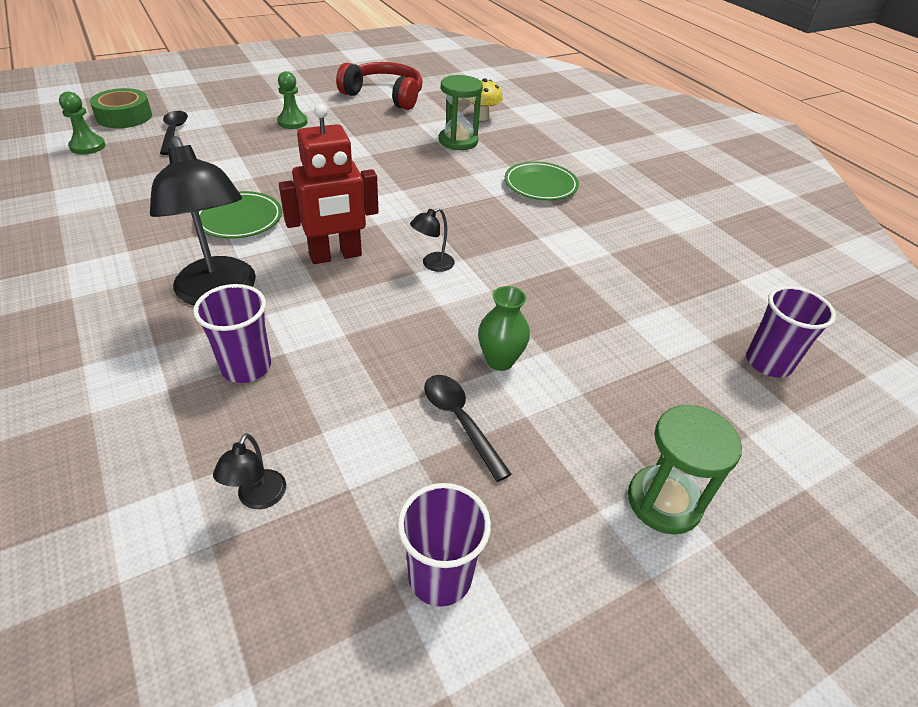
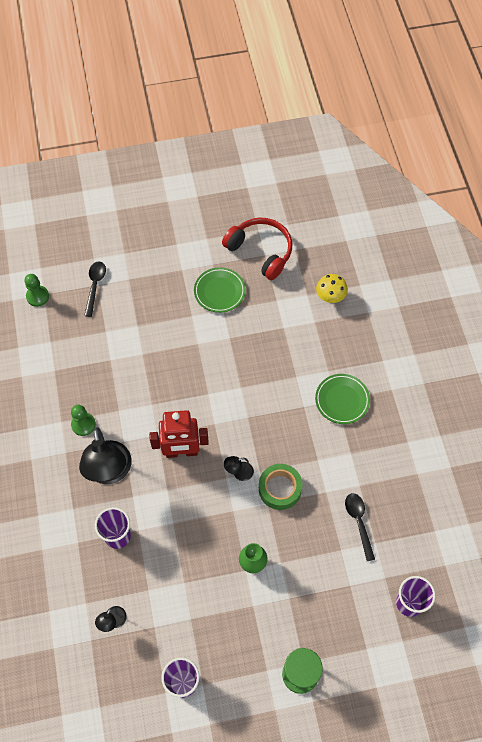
camera: 20 degrees right, 20 degrees up
(124, 116) = (62, 257): green tape -> green tape (280, 489)
(239, 219) = (128, 402): green plate -> green plate (219, 291)
(292, 122) = (181, 283): green pawn -> green pawn (83, 424)
(458, 141) = (300, 330): green hourglass -> none
(460, 421) = (217, 600): black spoon -> black spoon (359, 522)

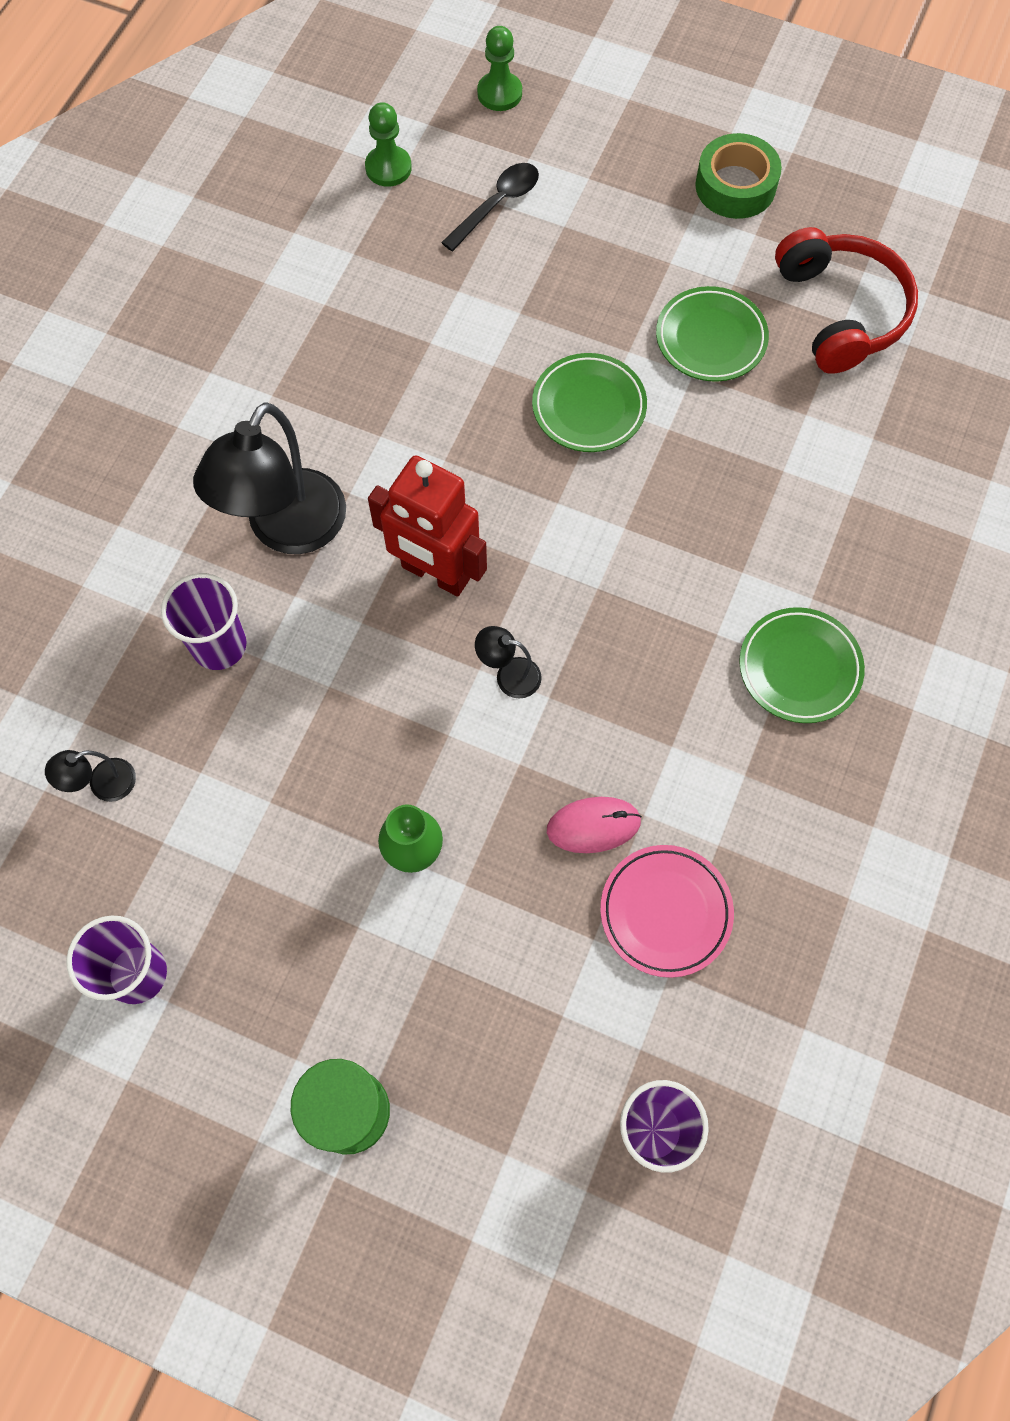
camera: 35 degrees right, 5 degrees up
(83, 424) = (304, 423): green pawn -> green pawn (499, 93)
(192, 348) = (589, 407): none -> green plate
(280, 489) = (562, 752): green tape -> green tape (735, 186)
(311, 508) = (593, 826): none -> pink mouse
(330, 297) = (915, 469): yellow mushroom -> none
(359, 522) = (665, 912): black spoon -> pink plate

